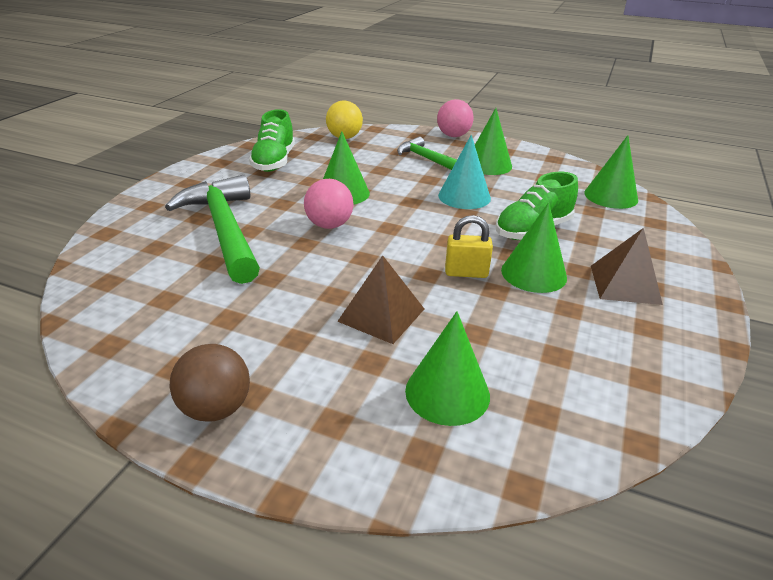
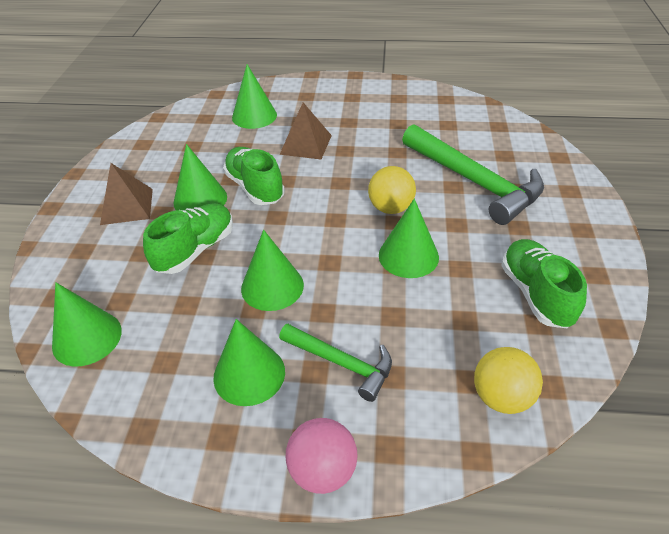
camera: 165 degrees right, 10 degrees up
(216, 408) = (363, 89): brown ball -> none
(329, 225) = (390, 208): pink ball -> yellow ball
(464, 196) = (272, 286): turquoise cone -> green cone
(466, 273) = (255, 187): yellow padlock -> green shoe

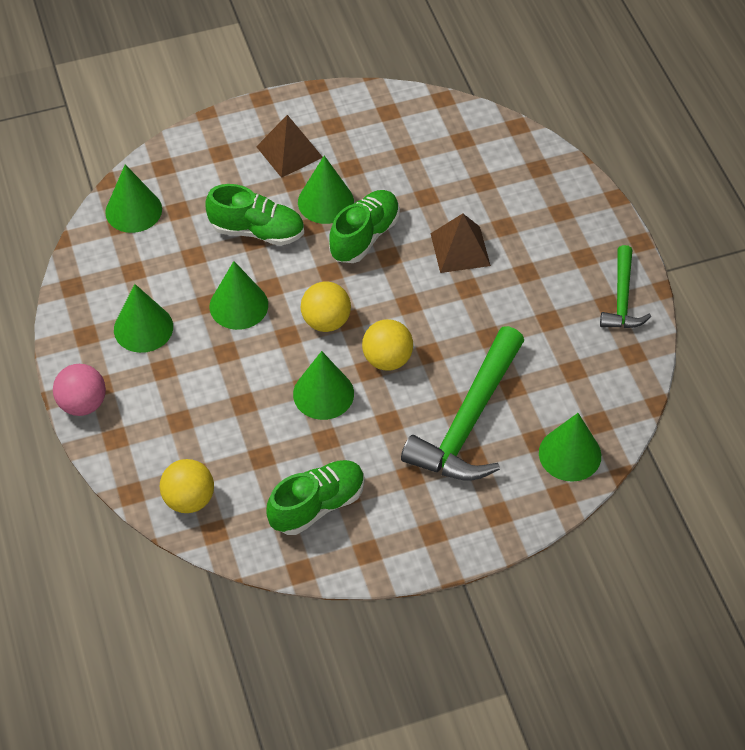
camera: 65 degrees right, 10 degrees up
(254, 116) = (490, 181): green cone -> green cone (570, 454)
(329, 233) = (326, 321): none -> yellow ball
(342, 363) = (178, 384): green hammer -> green hammer (622, 299)

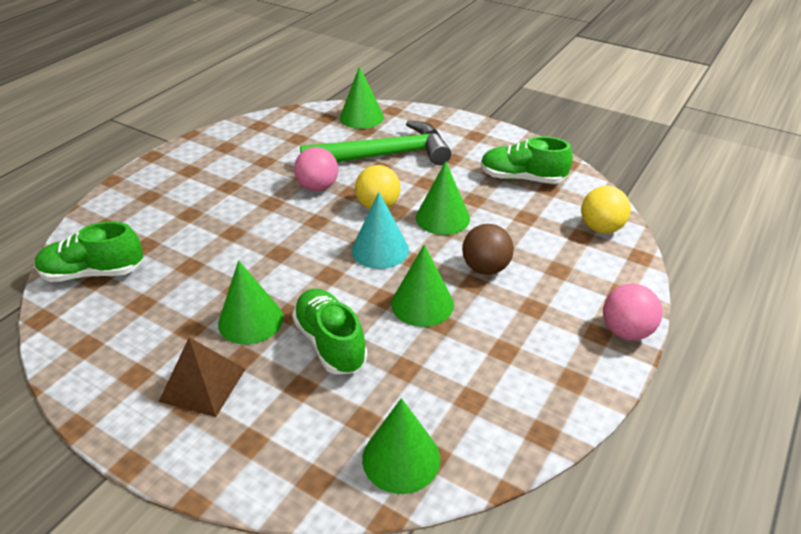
camera: 130 degrees left, 15 degrees down
(143, 328) = (516, 346): green cone -> none
(232, 373) = (485, 268): none -> brown ball
(326, 321) = (380, 250): yellow ball -> turquoise cone
(364, 236) = (270, 276): green shoe -> green shoe (93, 273)
(460, 249) = (235, 222): brown pyramid -> none
(461, 334) = (318, 187): none -> pink ball
(622, 299) = (215, 143): green hammer -> none

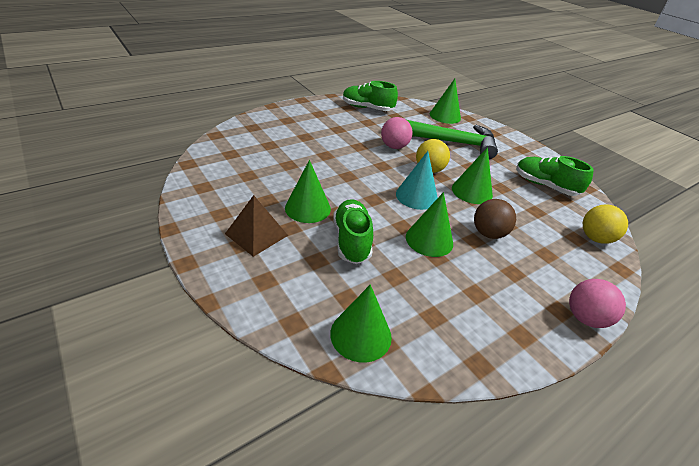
camera: 20 degrees right, 0 degrees up
(93, 273) = (231, 150): green shoe -> green shoe (367, 108)

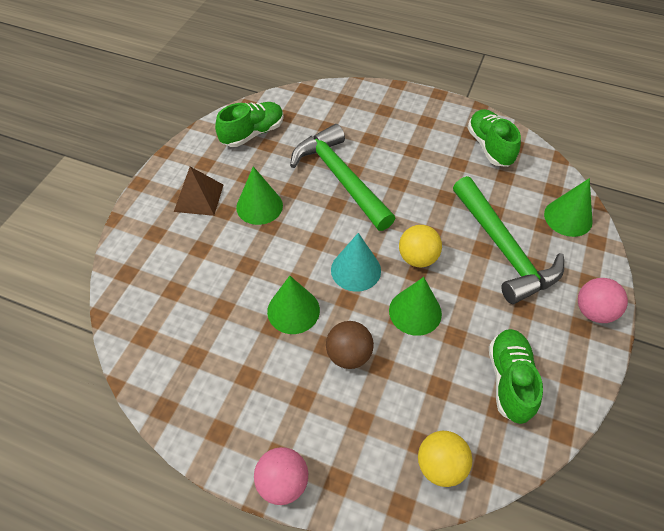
camera: 60 degrees right, 15 degrees up
(325, 163) = (340, 178): none -> green hammer
(351, 240) = (242, 257): green shoe -> green shoe (252, 133)
(361, 335) = (142, 318): green cone -> none
(394, 146) = (432, 209): pink ball -> pink ball (593, 311)

